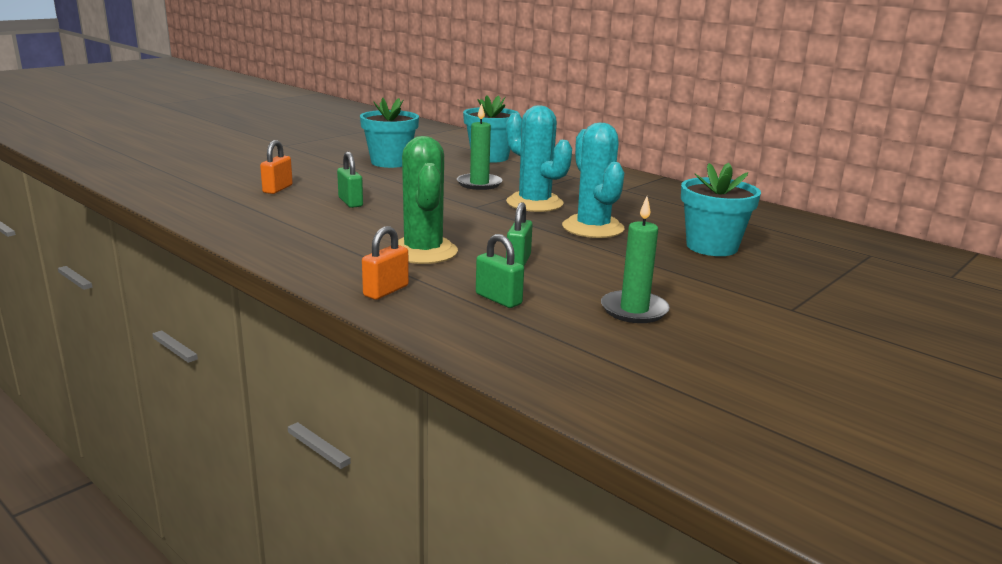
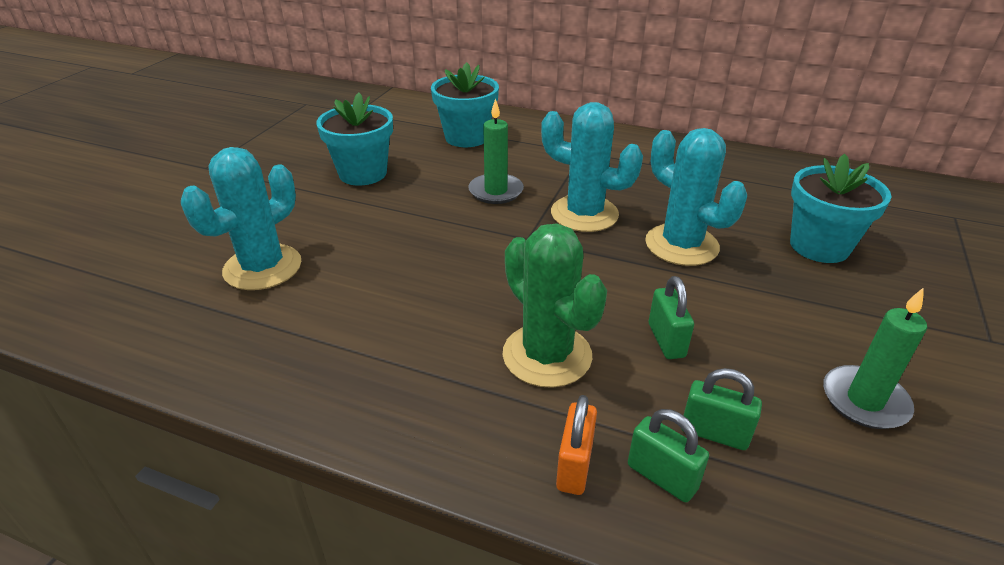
camera: 20 degrees left, 15 degrees up
(277, 189) = (262, 267): orange padlock -> turquoise cactus
(350, 202) = (377, 271): green padlock -> green padlock (662, 477)

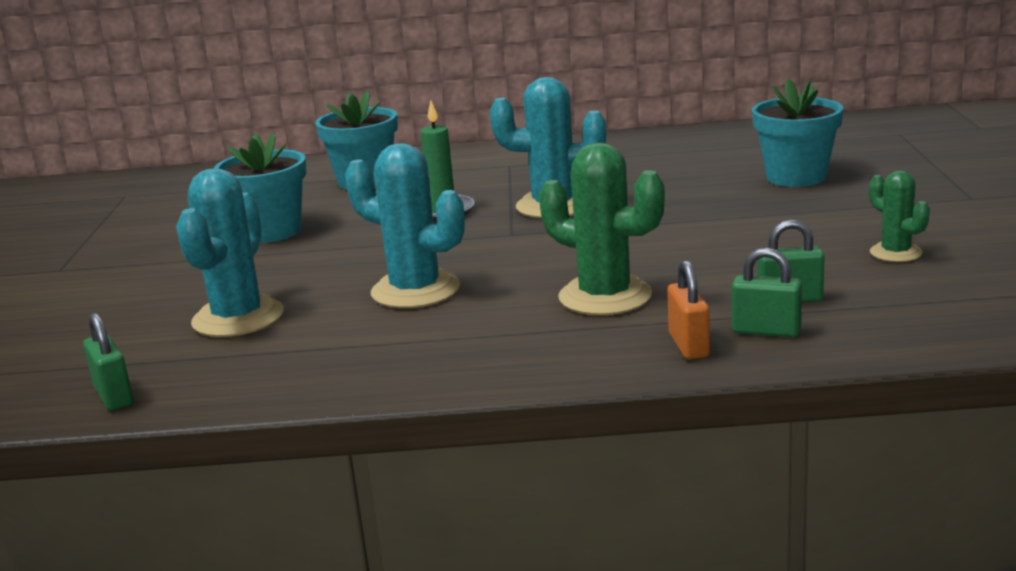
camera: 20 degrees left, 15 degrees down
(666, 340) = (706, 262): green padlock -> green padlock (114, 396)
(681, 245) = (669, 204): turquoise cactus -> turquoise cactus (415, 291)
(864, 400) = (896, 253): green candle -> green cactus

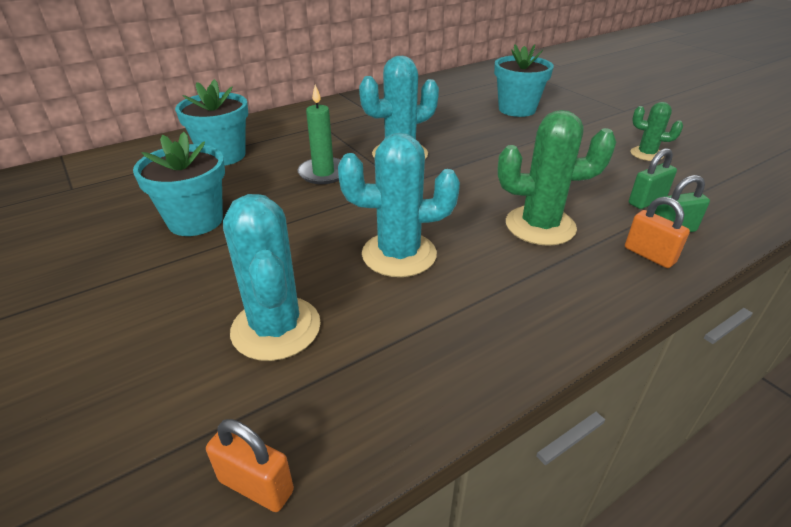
camera: 35 degrees left, 15 degrees up
(114, 396) = (256, 486): green padlock -> orange padlock

